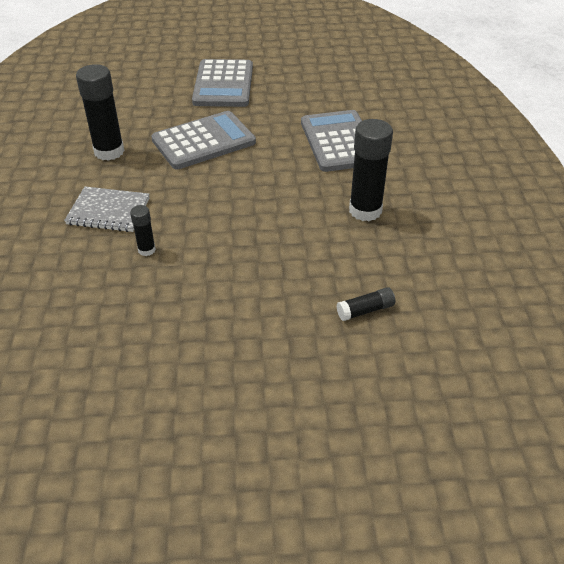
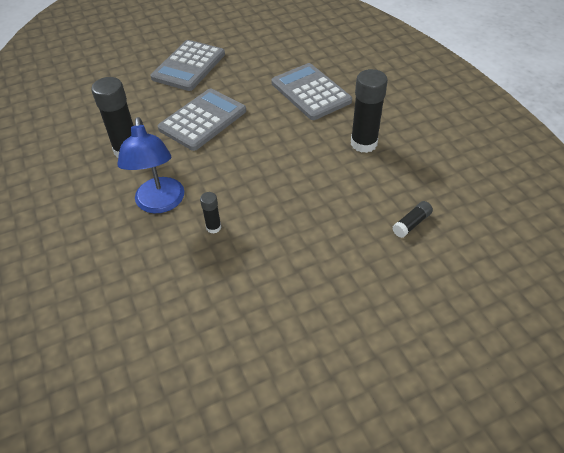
camera: 20 degrees left, 5 degrees up
(108, 211) = (160, 203): grey notebook -> blue lamp
(223, 84) = (189, 66): grey calculator -> grey calculator turned 45 degrees clockwise

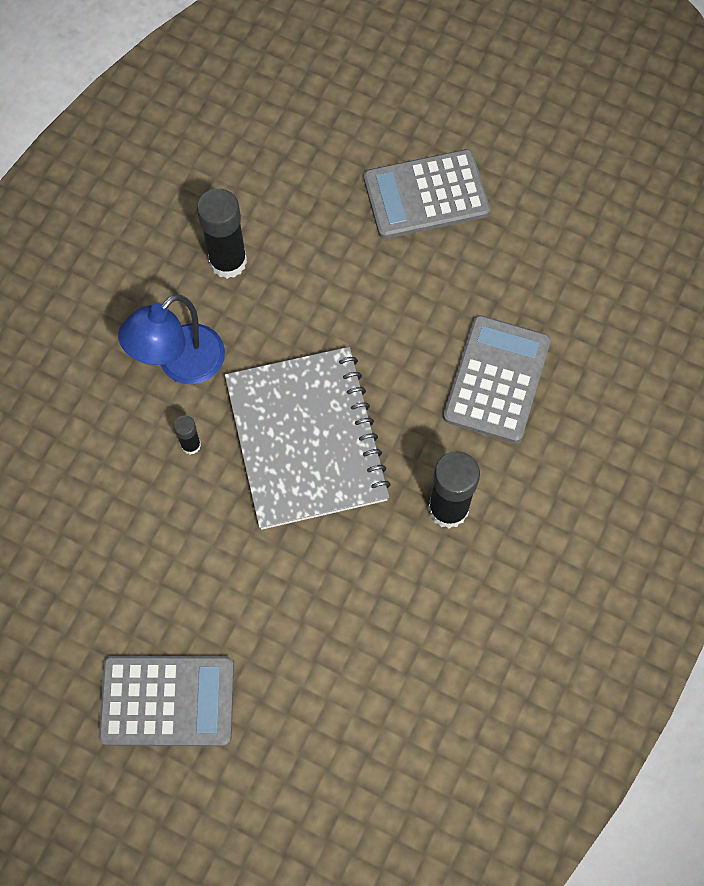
camera: 50 degrees right, 20 degrees up
(203, 120) = (341, 297): grey calculator -> grey calculator (167, 701)
(266, 175) = (307, 439): none -> grey notebook
(411, 224) = (353, 645): black glue stick -> none

